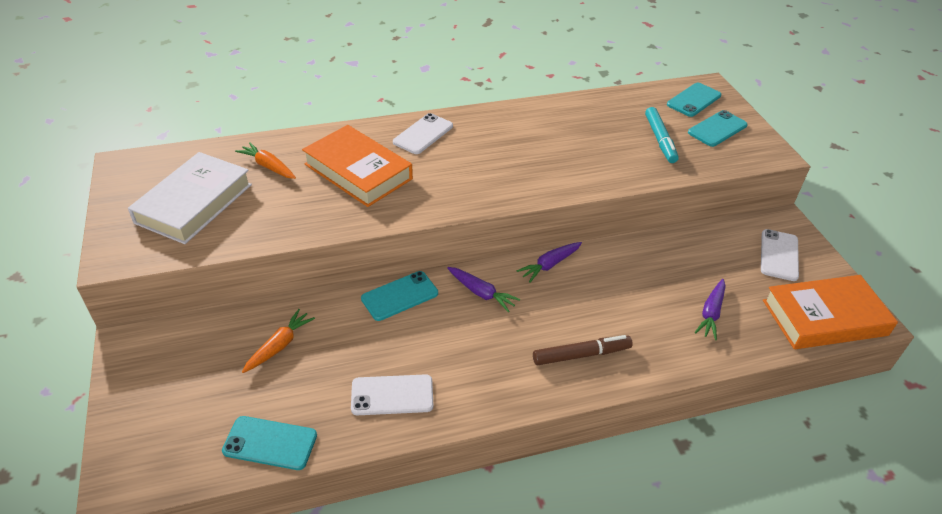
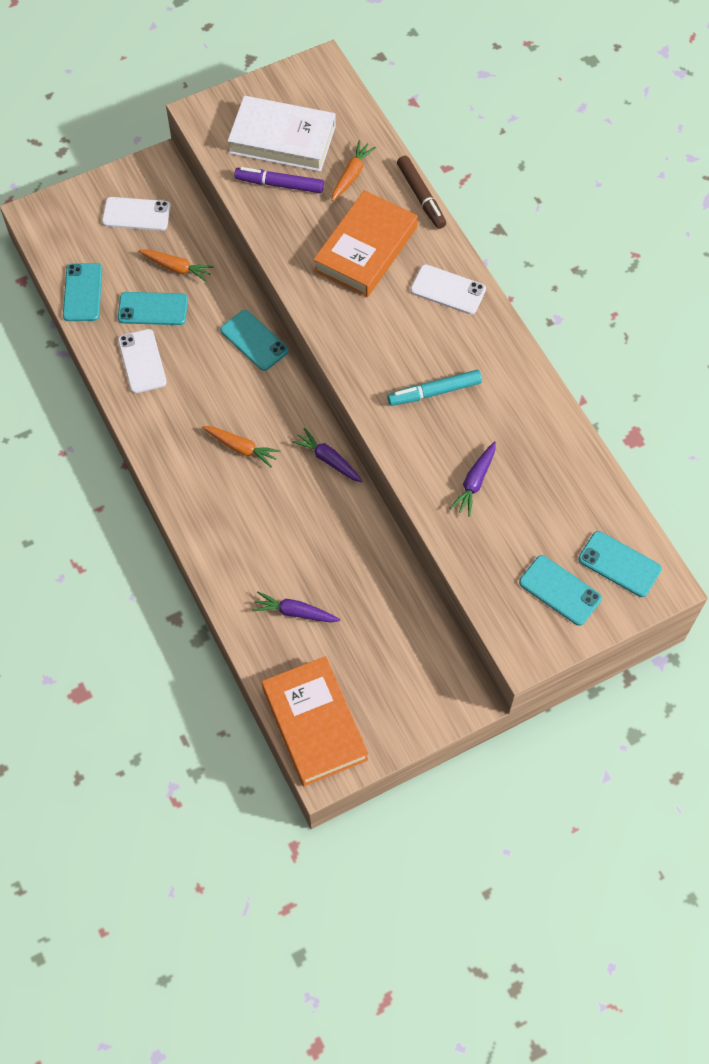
camera: 80 degrees right, 20 degrees up
(250, 214) = (279, 184): none -> purple marker
(325, 375) = (153, 309): none -> turquoise phone
(481, 293) = (274, 406): purple carrot -> purple carrot (474, 482)
(524, 325) = (241, 448): none -> orange carrot
(581, 355) = (215, 499): brown marker -> brown marker (421, 196)
(660, 140) = (514, 526): turquoise marker -> turquoise marker (434, 392)
(779, 255) = (403, 686): white phone -> white phone (136, 214)

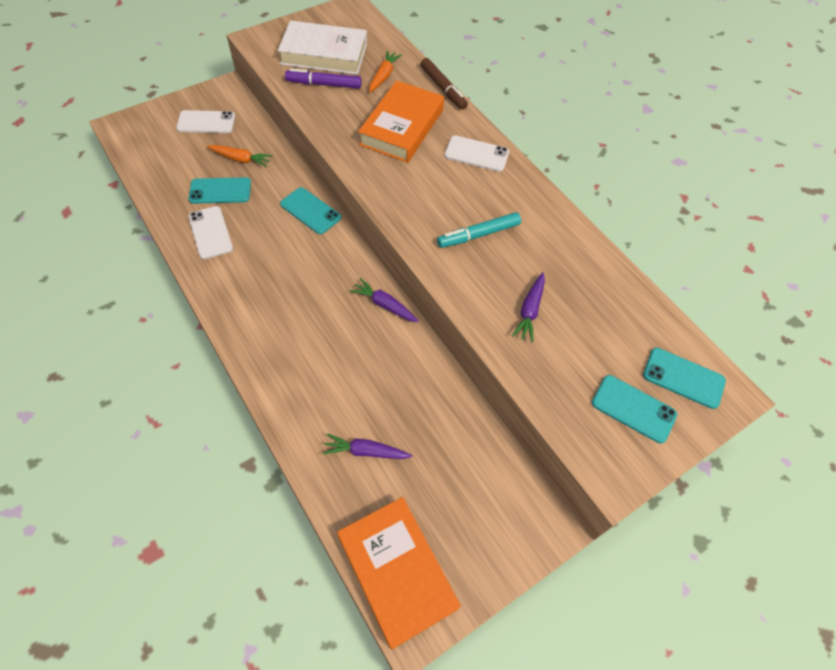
camera: 10 degrees left, 5 degrees down
(82, 292) = (158, 181): turquoise phone -> none
(241, 448) = (303, 300): orange carrot -> none

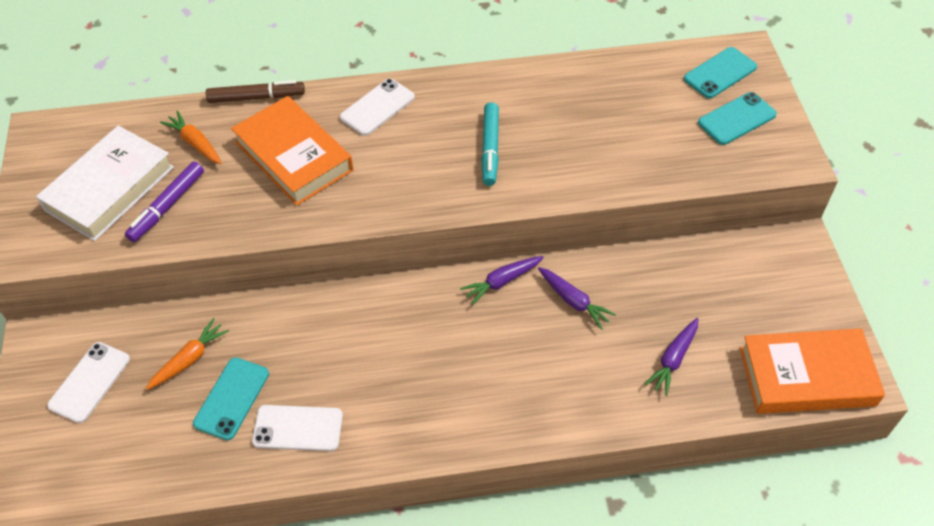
camera: 60 degrees left, 5 degrees down
(310, 211) = (326, 309): turquoise phone -> none
(529, 311) = (603, 146): purple carrot -> purple carrot (574, 301)

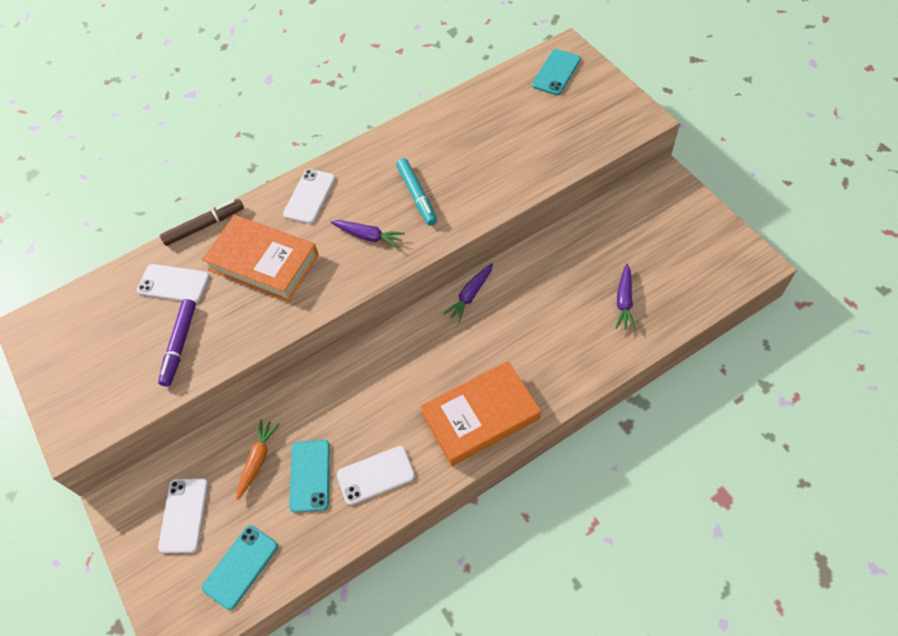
camera: 20 degrees left, 5 degrees up
(110, 188) = (120, 350): white book -> none
(195, 143) = (173, 284): orange carrot -> white phone
(574, 301) = (531, 288): purple carrot -> purple carrot (369, 236)
(736, 119) = (586, 103): turquoise phone -> turquoise phone (240, 566)
(807, 376) = (720, 275): orange book -> orange book (480, 416)

